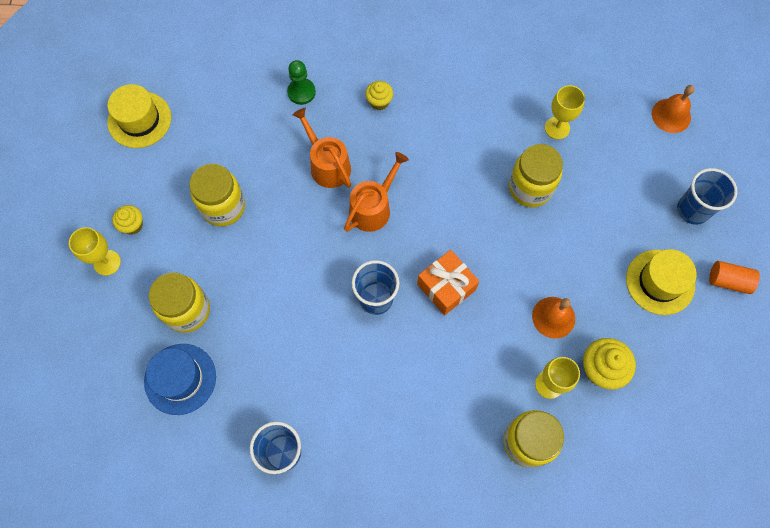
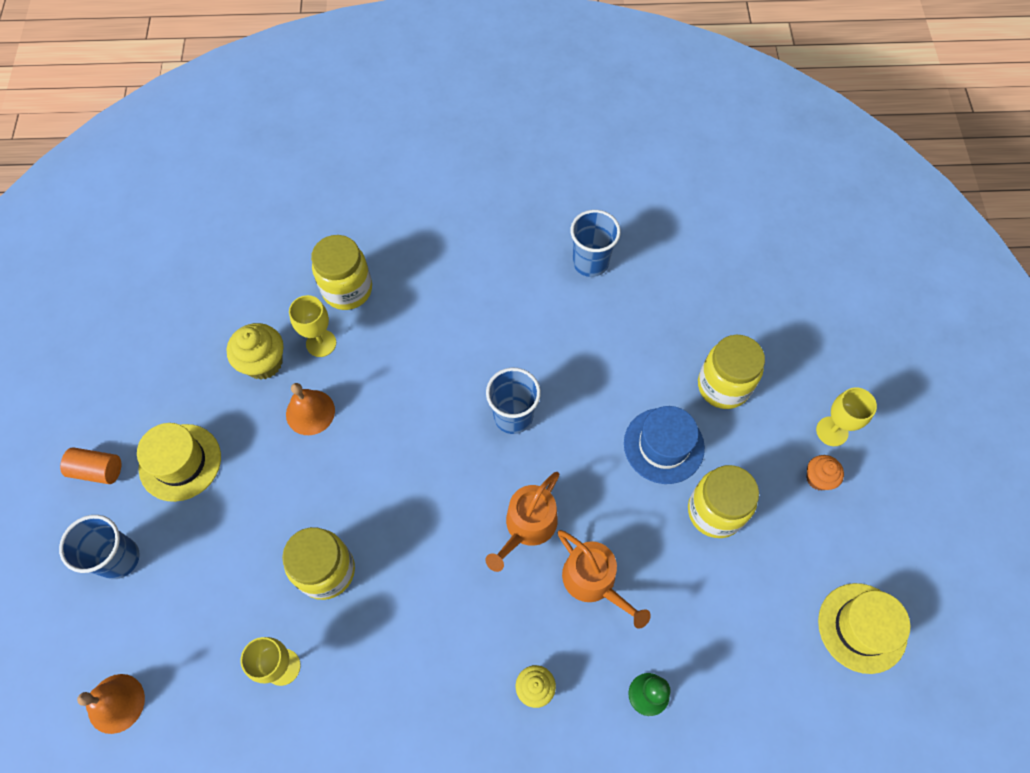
camera: 175 degrees right, 5 degrees down
(132, 225) = (818, 478): yellow cupcake -> orange cupcake
(180, 379) = (710, 318): blue hat -> blue hat (663, 445)
(446, 287) = (433, 436): orange gift -> none

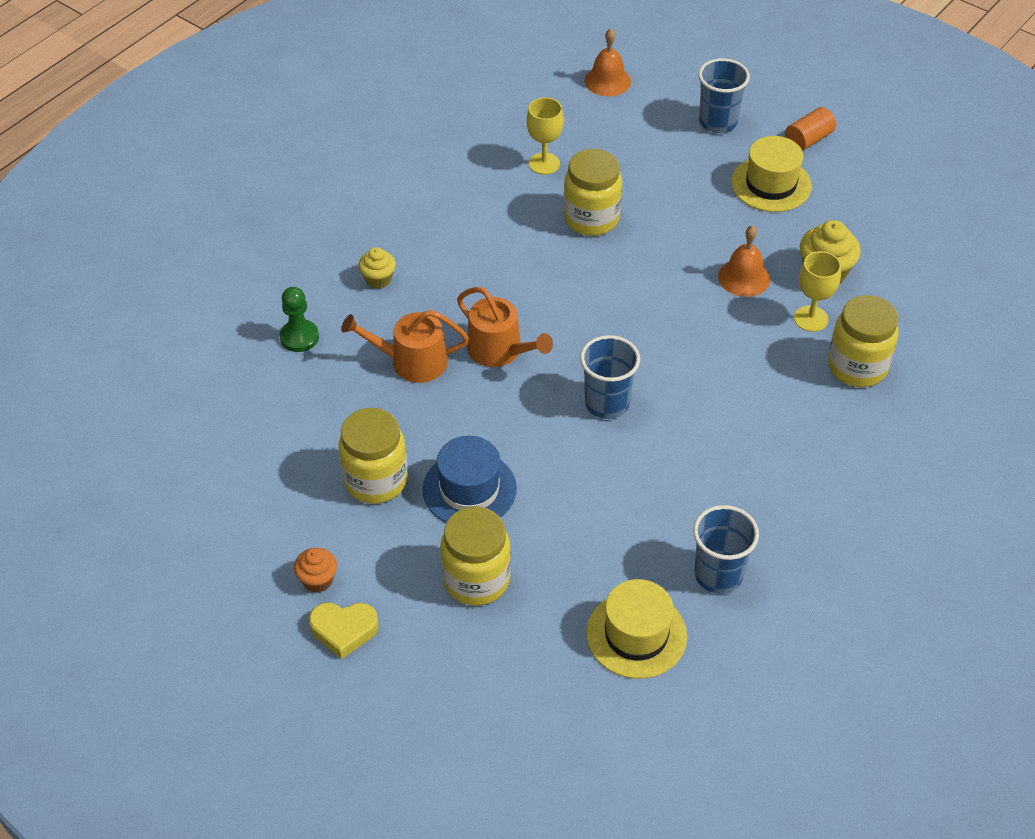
camera: 130 degrees right, 15 degrees down
(527, 526) = (499, 350): orange watering can -> orange watering can turned 150 degrees clockwise
(832, 431) = (344, 630): yellow goblet -> yellow heart
(862, 627) = (181, 504): yellow hat -> yellow hat (636, 634)

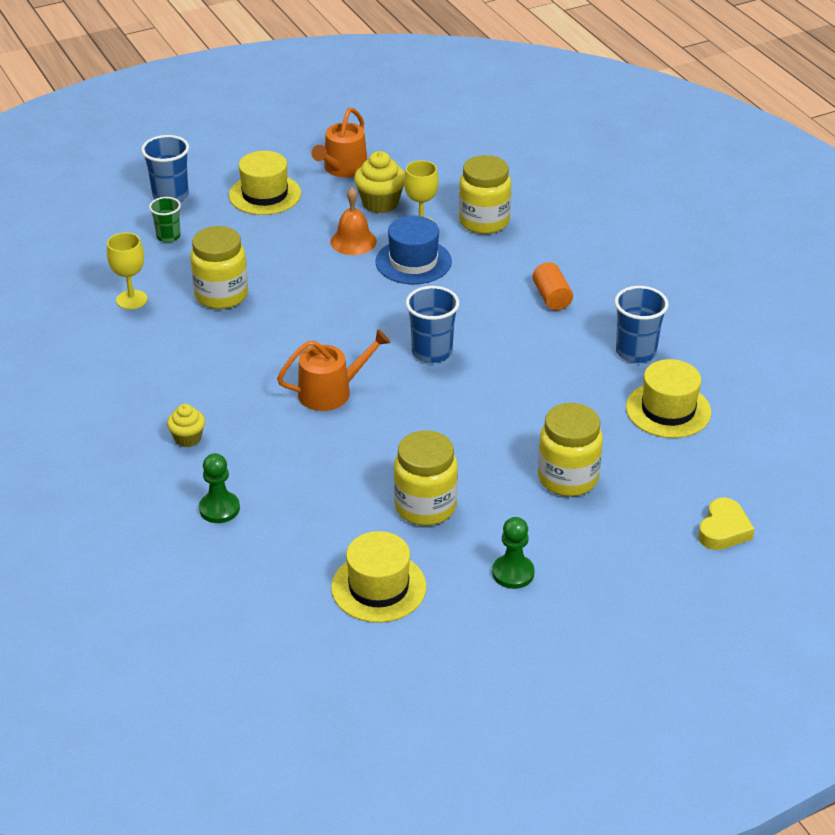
camera: 65 degrees left, 10 degrees down
(252, 485) = (378, 587): none -> yellow hat
(317, 580) = (513, 573): orange cupcake -> green pawn
(344, 630) = (576, 571): yellow heart -> yellow heart (723, 530)
(412, 362) = (304, 446): orange watering can -> orange watering can (343, 168)
(469, 489) = (471, 454): blue hat -> blue hat (413, 262)
(607, 81) = (63, 234): orange bell -> none
(653, 147) = (168, 236): none -> green cup
(808, 140) = (233, 161): orange cylinder -> orange cylinder (552, 297)

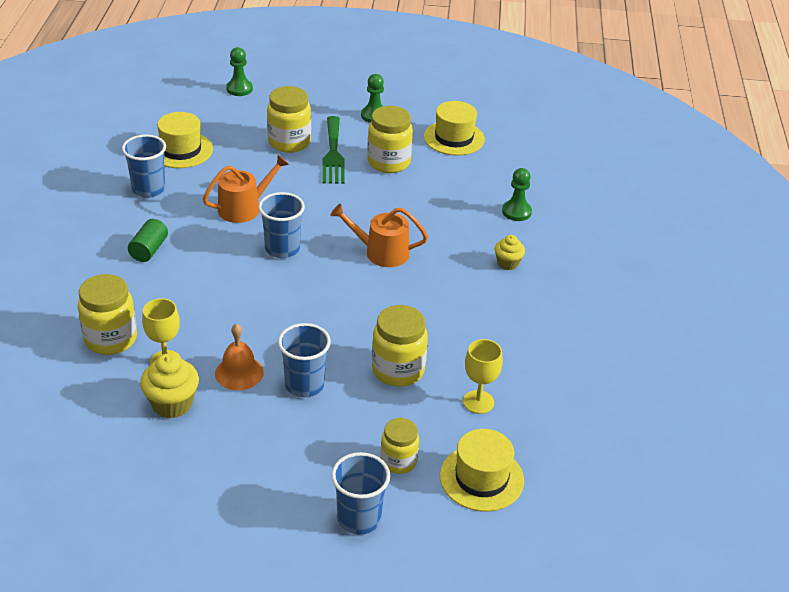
camera: 150 degrees left, 0 degrees up
(168, 236) = (398, 461): green cup -> yellow jar
(265, 194) = (265, 470): yellow hat -> yellow hat (481, 478)
(291, 254) = (304, 385): none -> blue cup
(343, 168) = (159, 467): orange watering can -> orange watering can (244, 208)
(413, 262) = (212, 328): blue hat -> none
(501, 487) = (333, 154): none -> green fork
(552, 297) = (149, 250): orange cylinder -> green cylinder
(723, 530) = (239, 89): yellow heart -> green pawn

